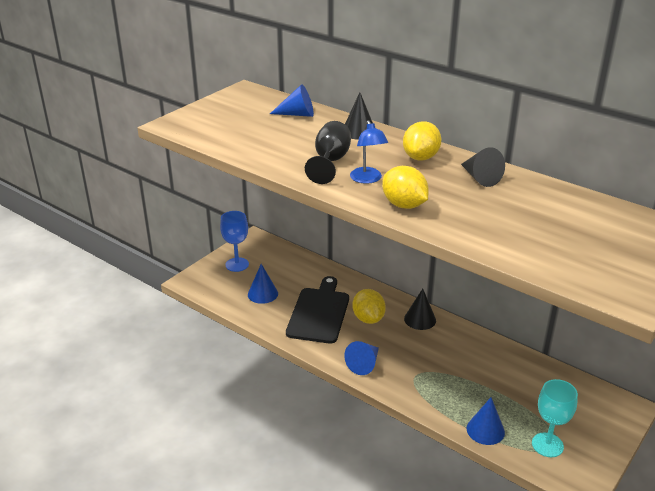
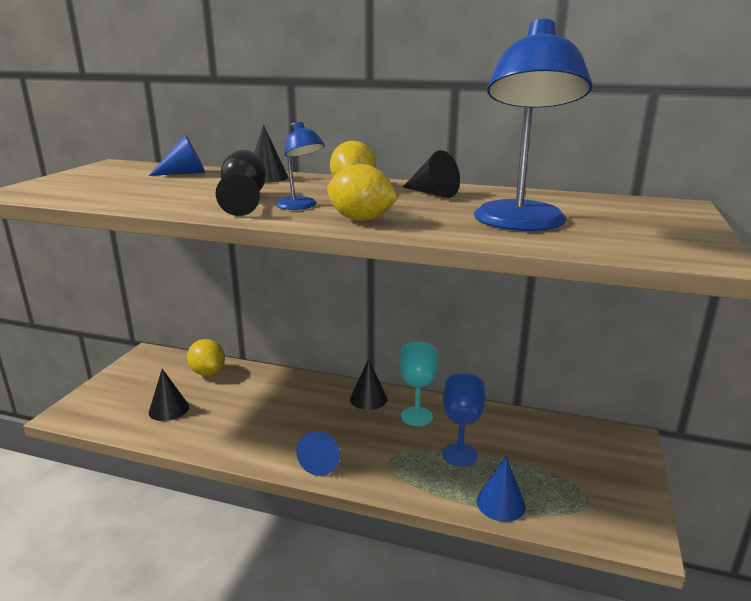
camera: 20 degrees left, 10 degrees down
(237, 264) = (128, 384): blue goblet -> blue goblet (459, 455)
(262, 294) = (169, 409): blue cone -> black cone
(319, 313) = (247, 416): black cutting board -> none
(368, 318) = (309, 410): yellow lemon -> yellow lemon (208, 372)
(521, 233) = (520, 224): none -> blue lamp
(547, 445) = (577, 502): turquoise goblet -> turquoise goblet (416, 416)

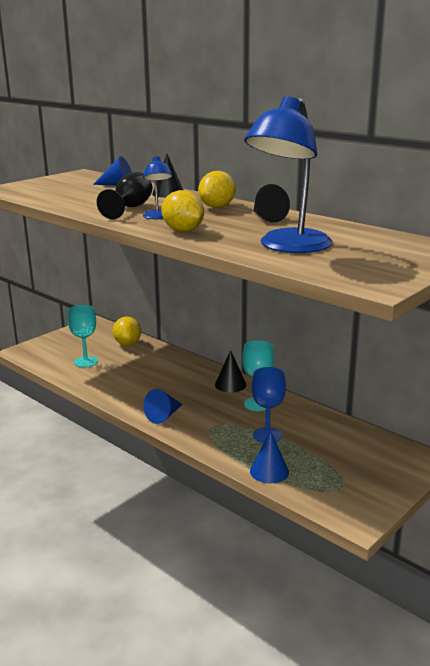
camera: 25 degrees right, 0 degrees up
(169, 409) = (85, 362): black cone -> turquoise goblet

